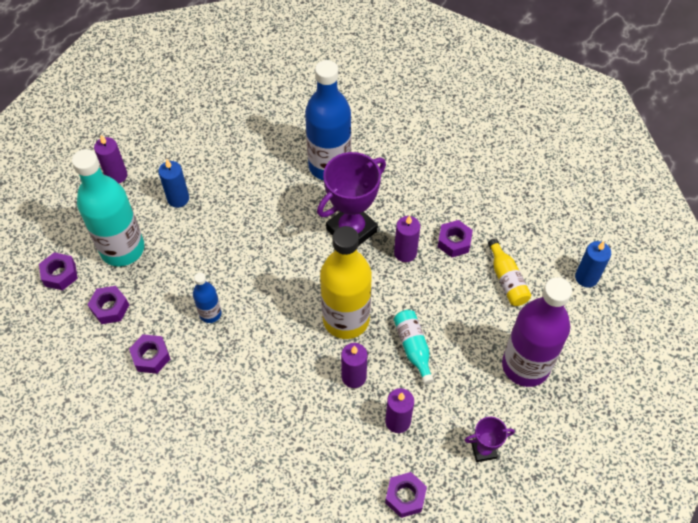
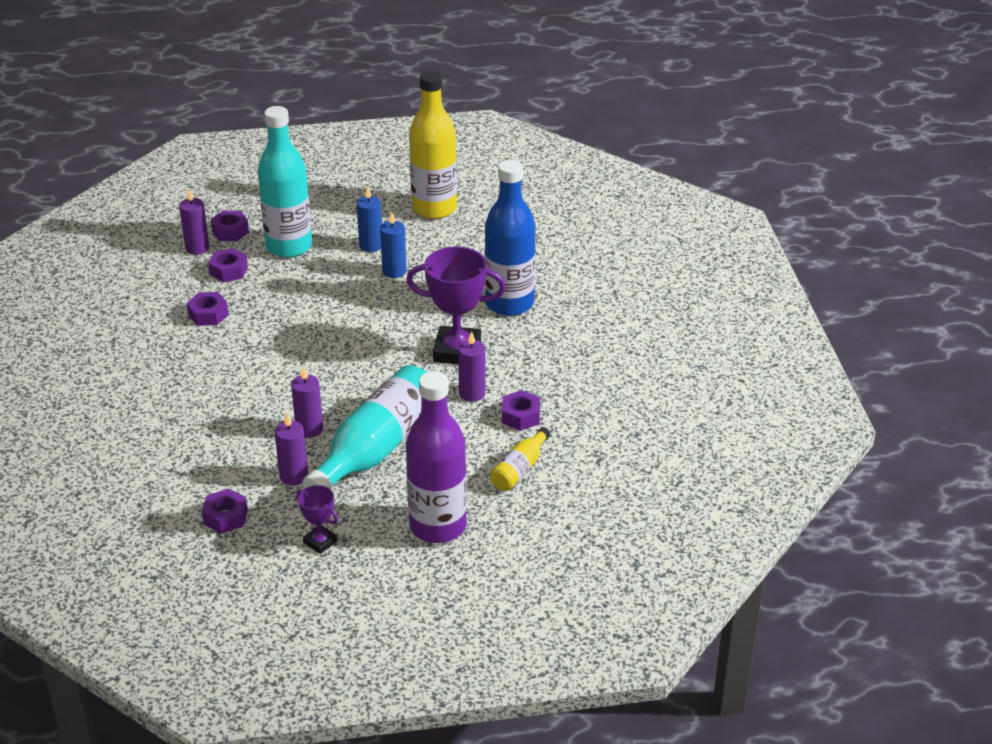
camera: 50 degrees right, 20 degrees down
(116, 175) = (354, 204): purple candle -> purple candle (197, 248)
(210, 313) = (281, 321): blue bottle -> none
(346, 319) = (361, 395): yellow bottle -> yellow bottle (434, 208)
(413, 347) = (378, 448): turquoise bottle -> turquoise bottle, size x2.09
(586, 277) = (587, 520): blue candle -> blue candle (394, 271)

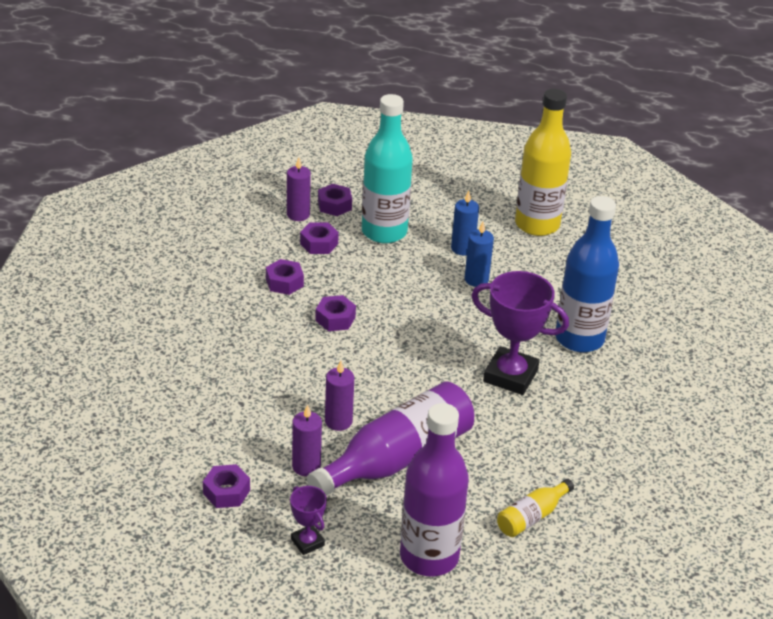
camera: 15 degrees right, 0 degrees up
(378, 448) = (398, 458): turquoise bottle -> purple bottle
(472, 393) = (510, 424): purple candle -> none
(520, 416) = (552, 460): purple nut -> purple nut (335, 319)

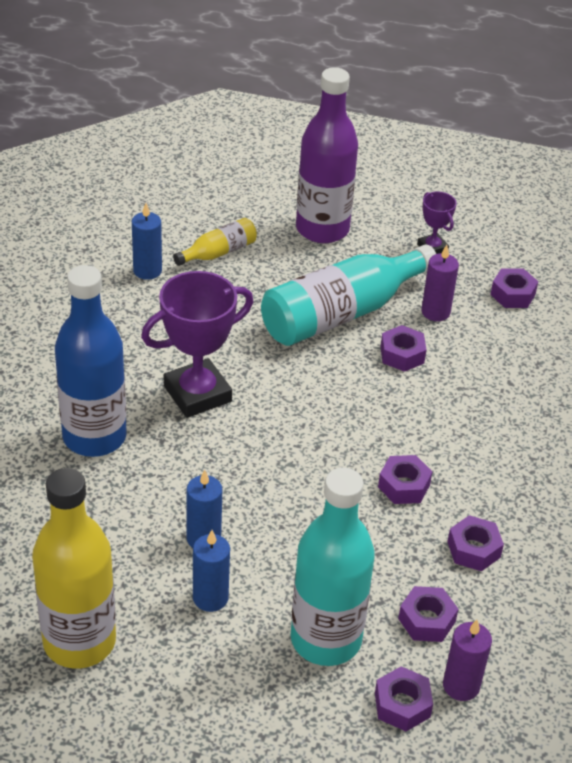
camera: 175 degrees left, 5 degrees up
(338, 421) = (402, 355): purple candle -> purple nut
(398, 458) = (341, 313): purple bottle -> turquoise bottle
(510, 376) = (197, 394): purple trophy -> purple trophy turned 60 degrees counterclockwise
(595, 489) = (147, 270): none -> blue candle

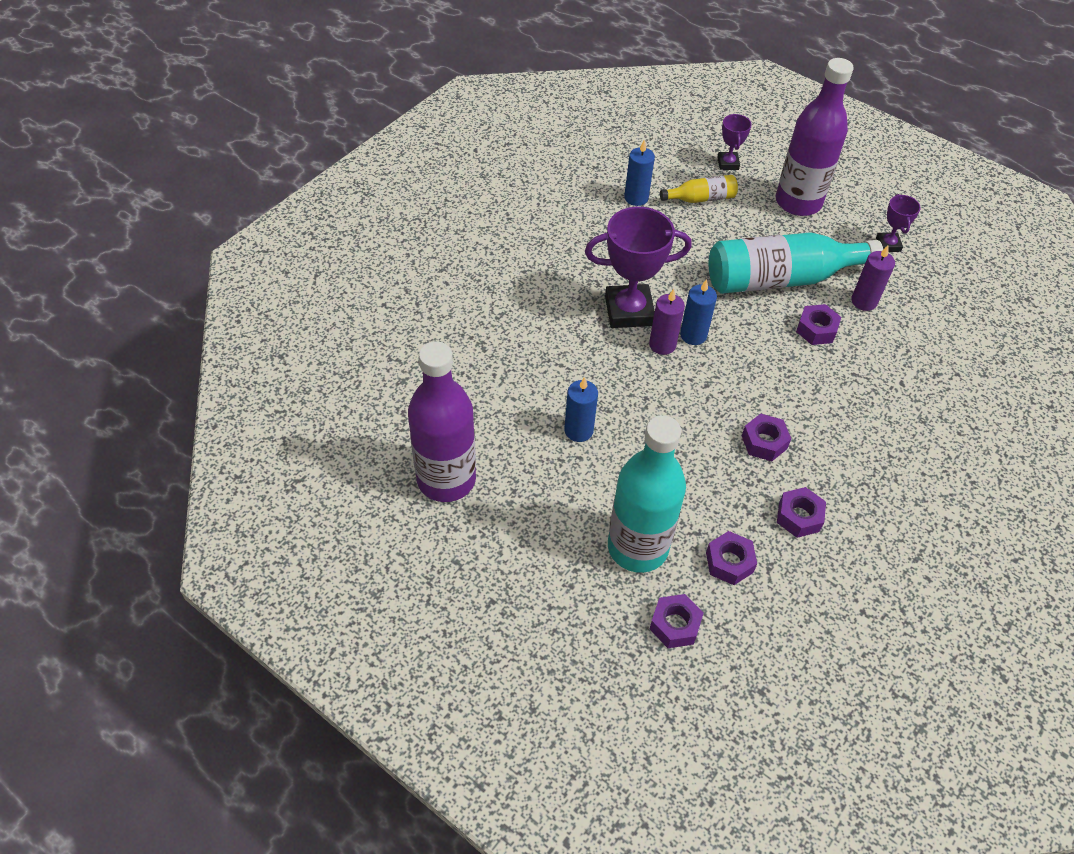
camera: 25 degrees right, 10 degrees up
(79, 641) = (446, 479): yellow bottle -> purple bottle
(94, 437) = (532, 321): blue bottle -> none
(210, 598) = (561, 480): blue candle -> blue candle (693, 335)
(230, 208) = (728, 163): none -> purple trophy
(461, 685) = (732, 628): purple candle -> purple candle (662, 345)
(512, 294) = (942, 306): purple nut -> none

